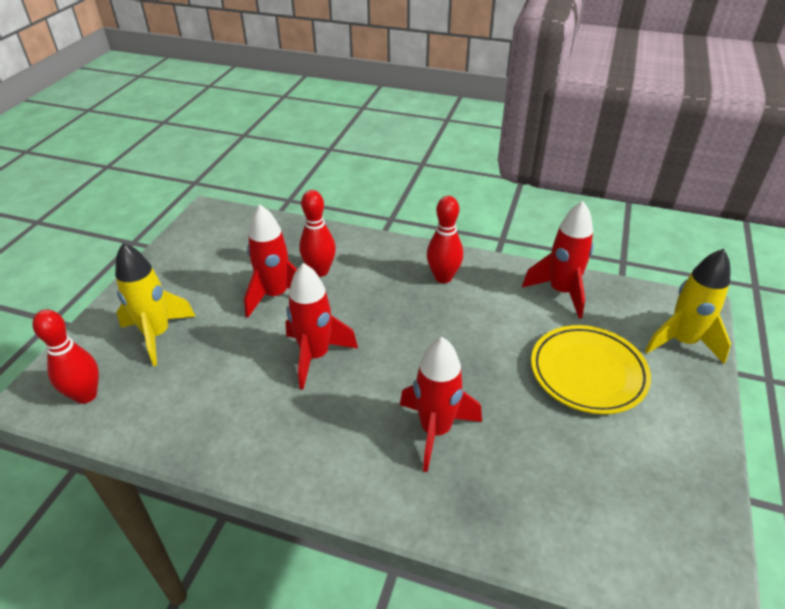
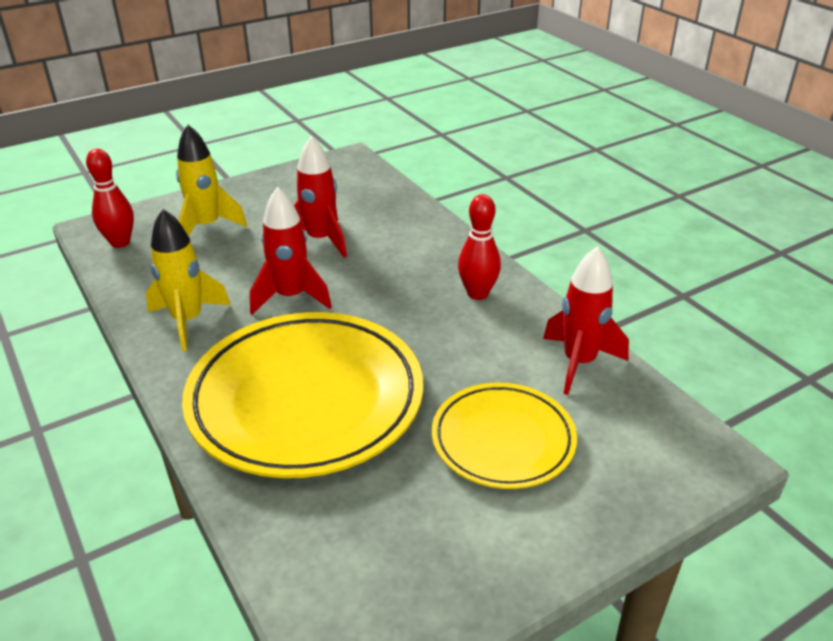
camera: 40 degrees right, 5 degrees down
(320, 271) = (378, 238): red bowling pin -> none
(435, 430) = (306, 400): red rocket -> yellow plate
(682, 342) = (650, 475): yellow rocket -> yellow rocket (188, 321)

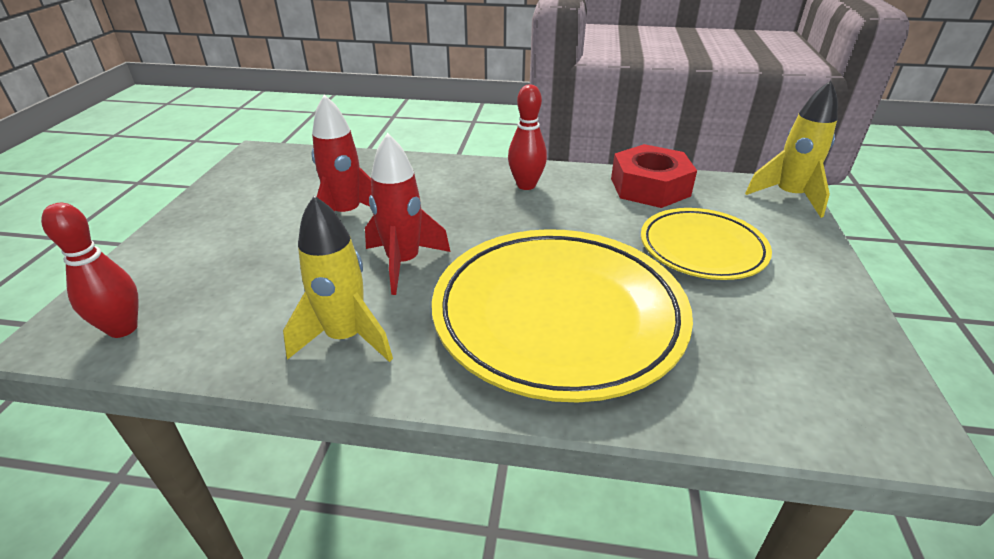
camera: 50 degrees left, 0 degrees up
(207, 227) = (210, 262): yellow rocket -> yellow rocket (788, 197)
(579, 363) = (649, 187): red rocket -> red nut

